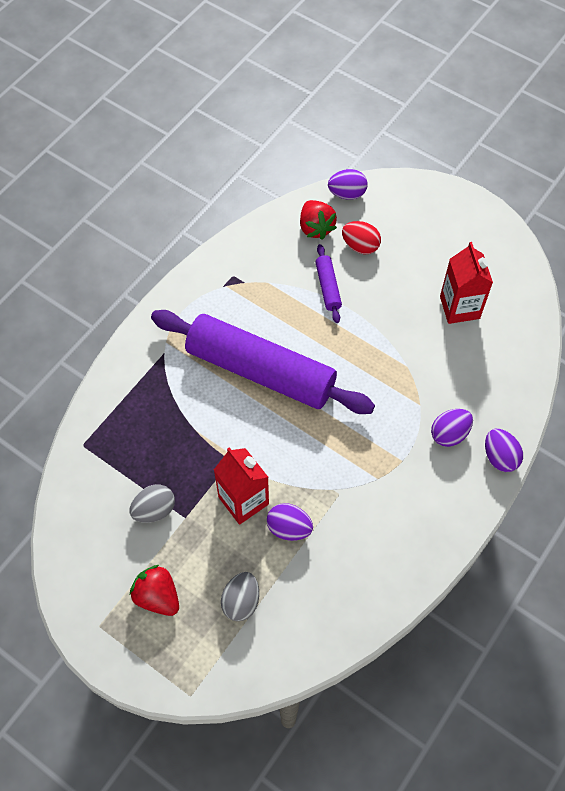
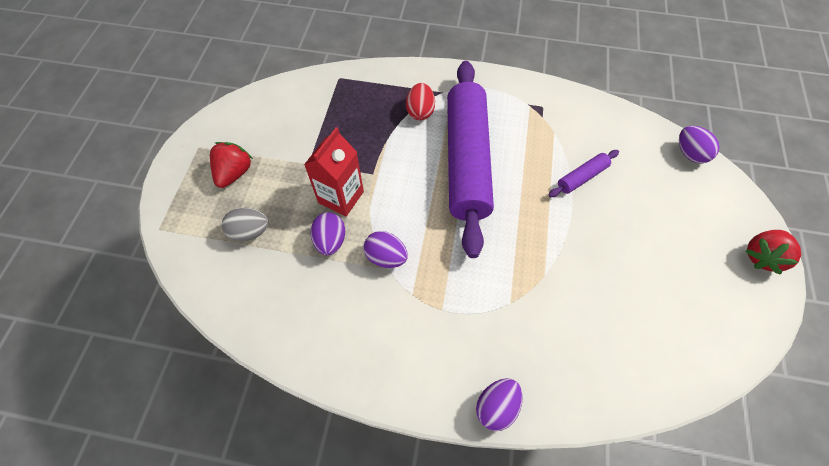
camera: 65 degrees right, 0 degrees up
(154, 510) = (305, 141): grey egg -> none
(316, 228) = (634, 144): red strawberry -> red strawberry (761, 256)
(360, 246) = (643, 186): red egg -> red egg (420, 111)
(449, 434) = (494, 343): purple egg -> purple egg (386, 257)
(459, 307) = (643, 299): red carton -> none

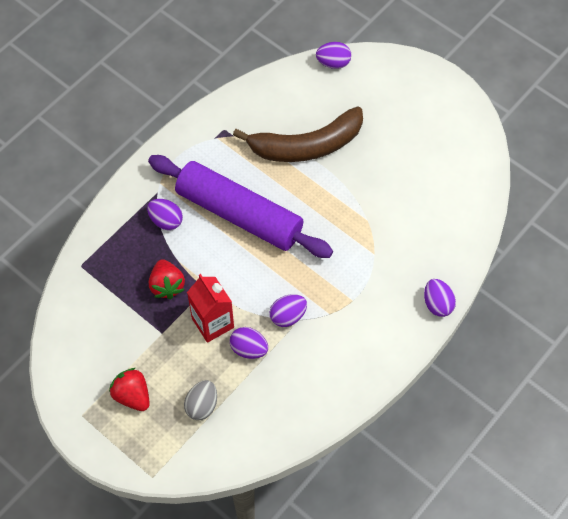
camera: 60 degrees left, 0 degrees up
(420, 111) = (166, 221): red egg -> purple egg
(581, 177) = (306, 145): purple rolling pin -> brown banana
(761, 256) = (434, 82): red strawberry -> red strawberry (167, 285)

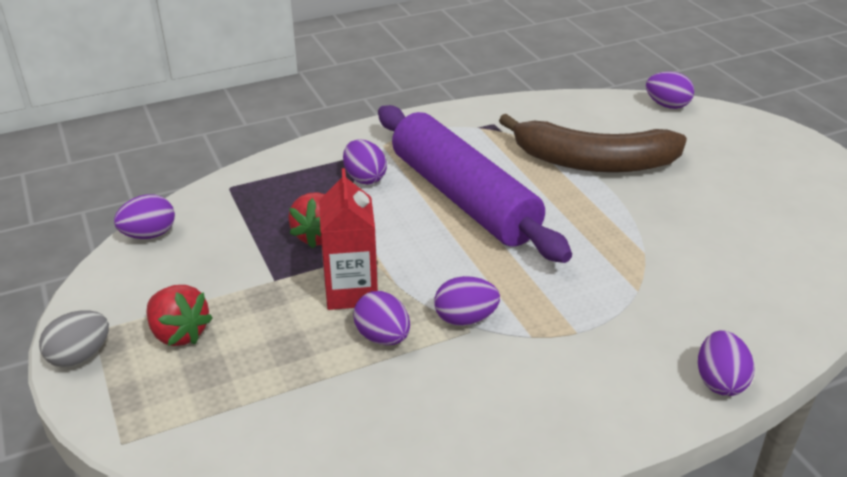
camera: 25 degrees right, 25 degrees down
(58, 329) = (149, 235): none -> purple egg
(132, 395) = (179, 333): red strawberry -> red strawberry turned 150 degrees clockwise
(202, 405) = (265, 380): grey egg -> grey egg (80, 356)

